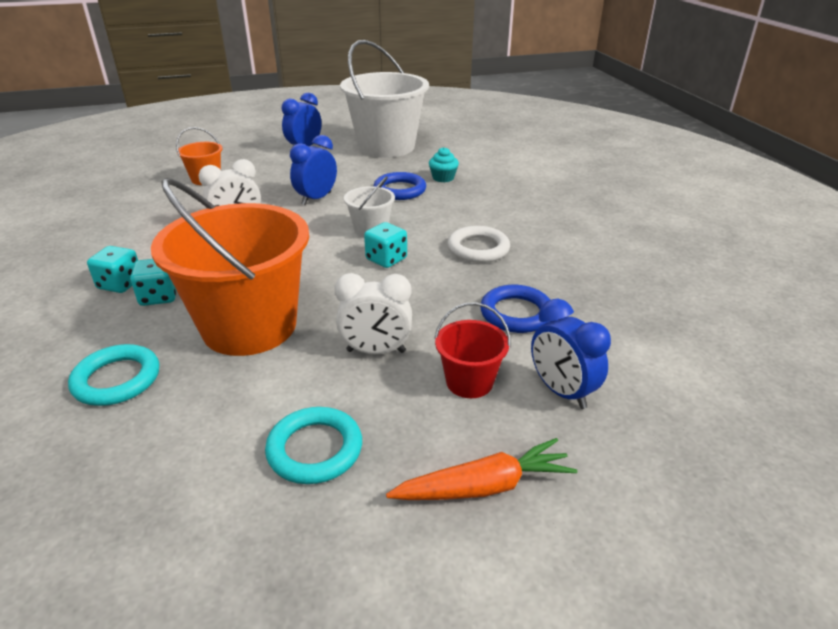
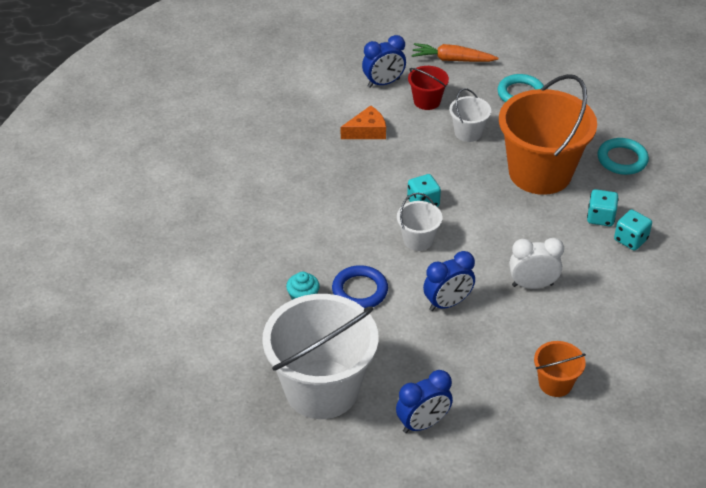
camera: 155 degrees left, 10 degrees up
(376, 351) = (468, 132): white clock -> white bucket
(478, 249) = (346, 191): white ring -> none
(516, 313) = (367, 131): blue ring -> orange cheese
(561, 391) = (383, 83): blue clock -> blue clock turned 75 degrees clockwise

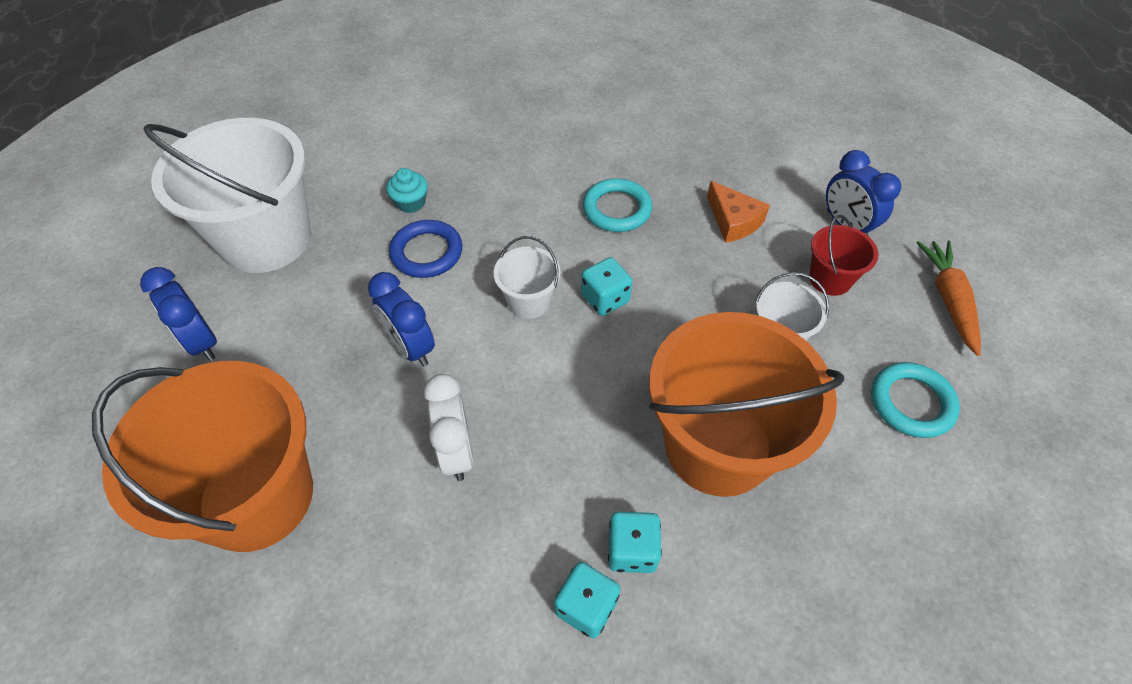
camera: 80 degrees right, 10 degrees up
(555, 383) = (256, 497): orange bucket -> orange bucket, size x2.21
(622, 159) = (802, 585): turquoise ring -> turquoise ring (617, 209)

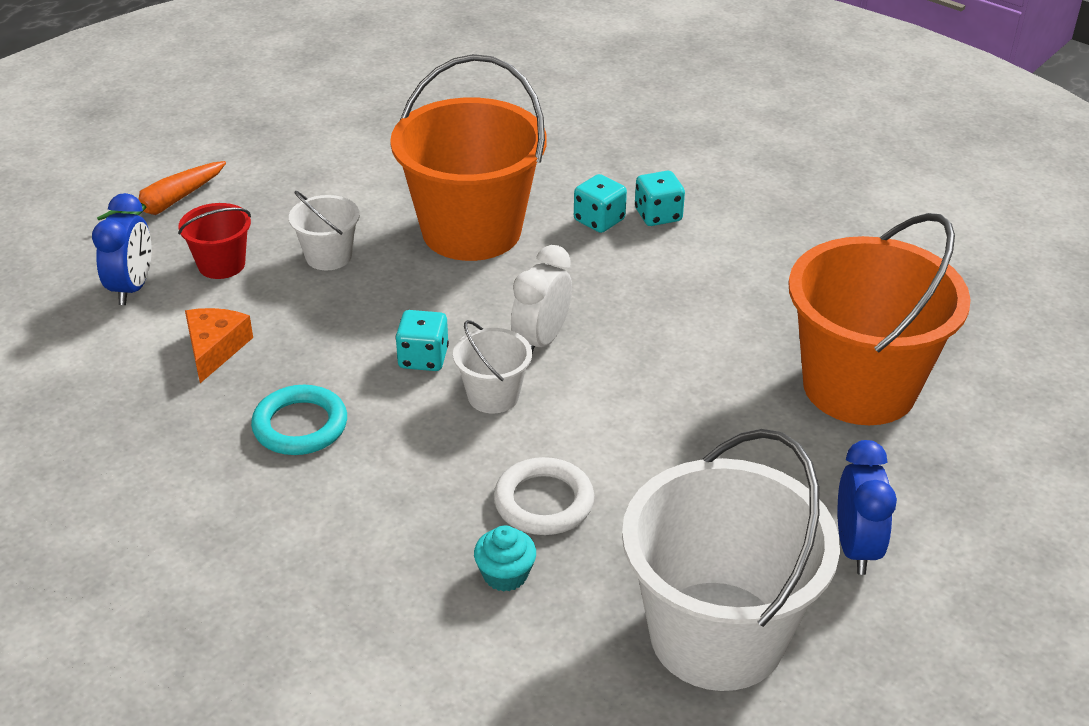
camera: 140 degrees left, 15 degrees down
(410, 347) = (642, 421): blue clock -> none
(427, 252) = (543, 502): blue ring -> white ring
(457, 452) = (670, 328): white clock -> white clock (541, 340)
(911, 403) = (306, 180): turquoise ring -> none

